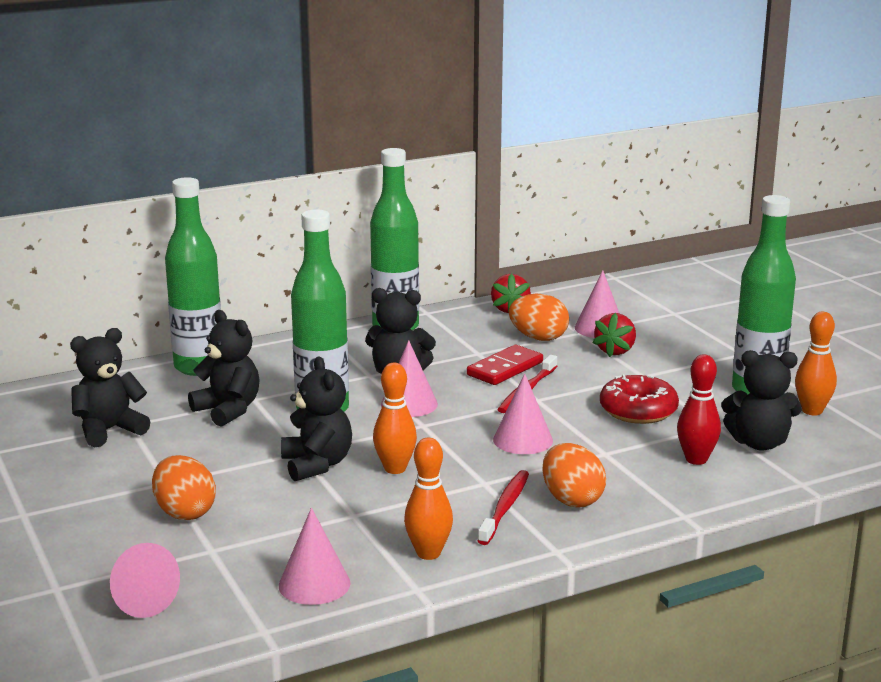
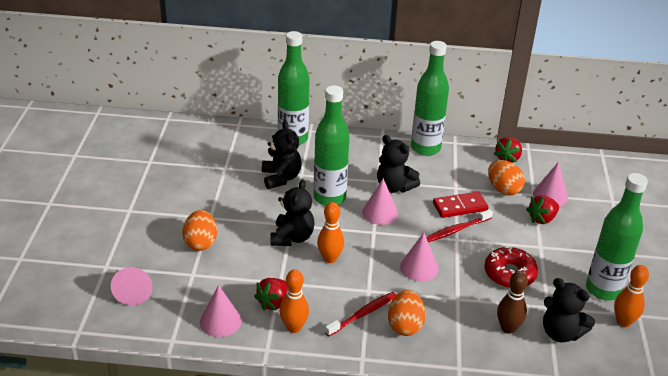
camera: 30 degrees right, 15 degrees up
(109, 430) = (212, 168): black teddy bear -> none
(369, 538) = (273, 303): none -> red strawberry
(696, 459) = (508, 328): red bowling pin -> brown bowling pin

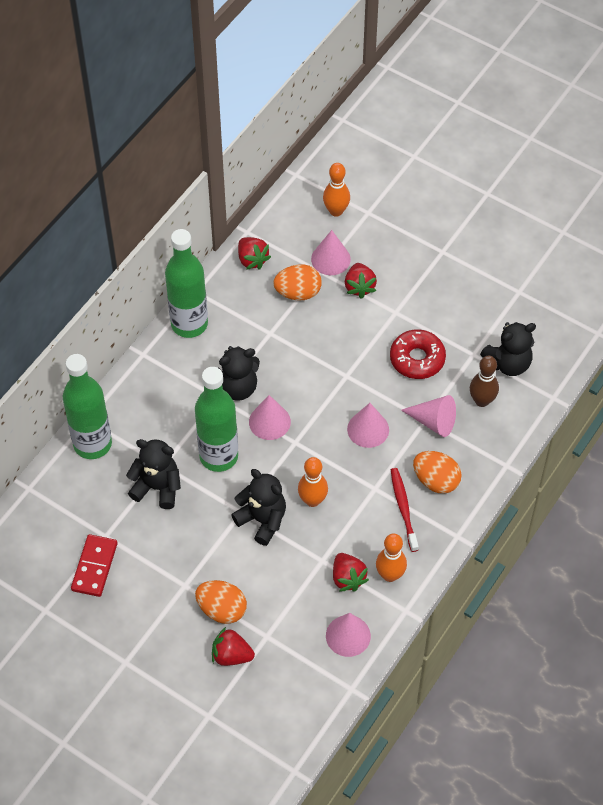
camera: 60 degrees left, 20 degrees up
(134, 291) = (262, 700): pink cone -> pink cone (433, 422)
(164, 261) = (231, 655): none -> red strawberry
(456, 230) = (334, 368): red toothbrush -> none
(460, 207) = (301, 346): red domino -> red domino (94, 567)
(603, 289) = (476, 298): green bottle -> none
(623, 322) = (520, 308): orange bowling pin -> orange bowling pin (336, 211)

